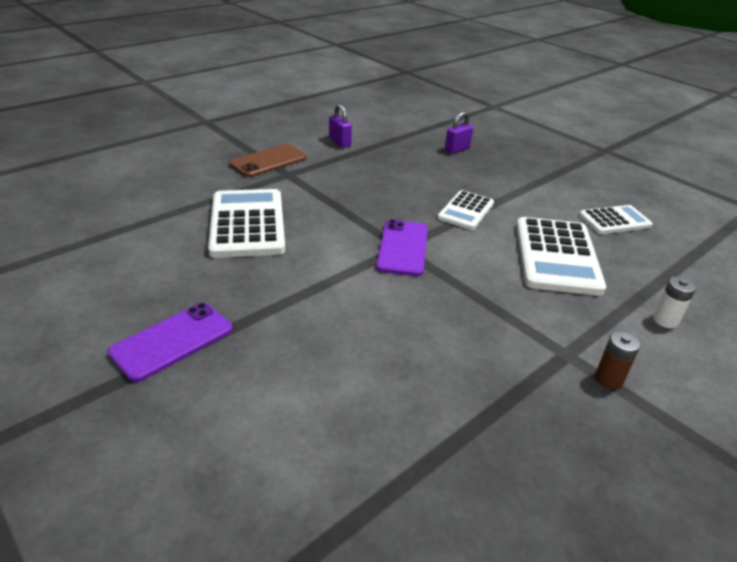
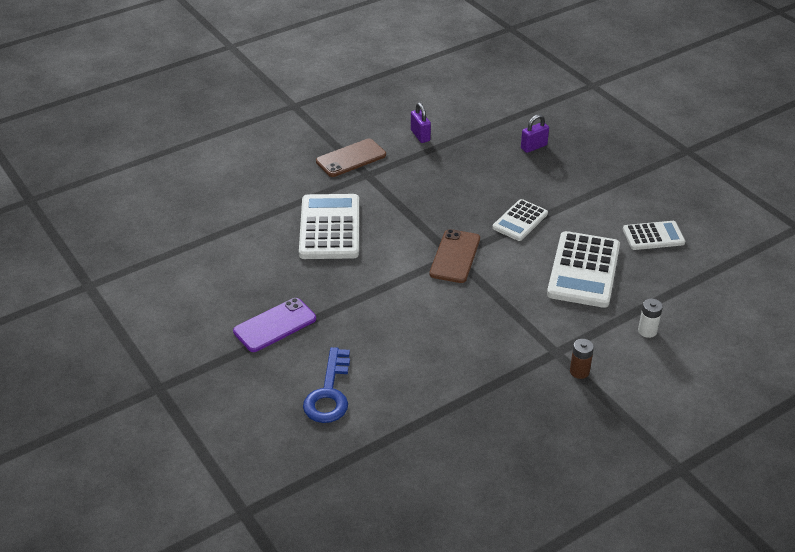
camera: 10 degrees right, 5 degrees up
(255, 440) = (329, 393): none -> blue key
(403, 248) = (455, 256): purple phone -> brown phone

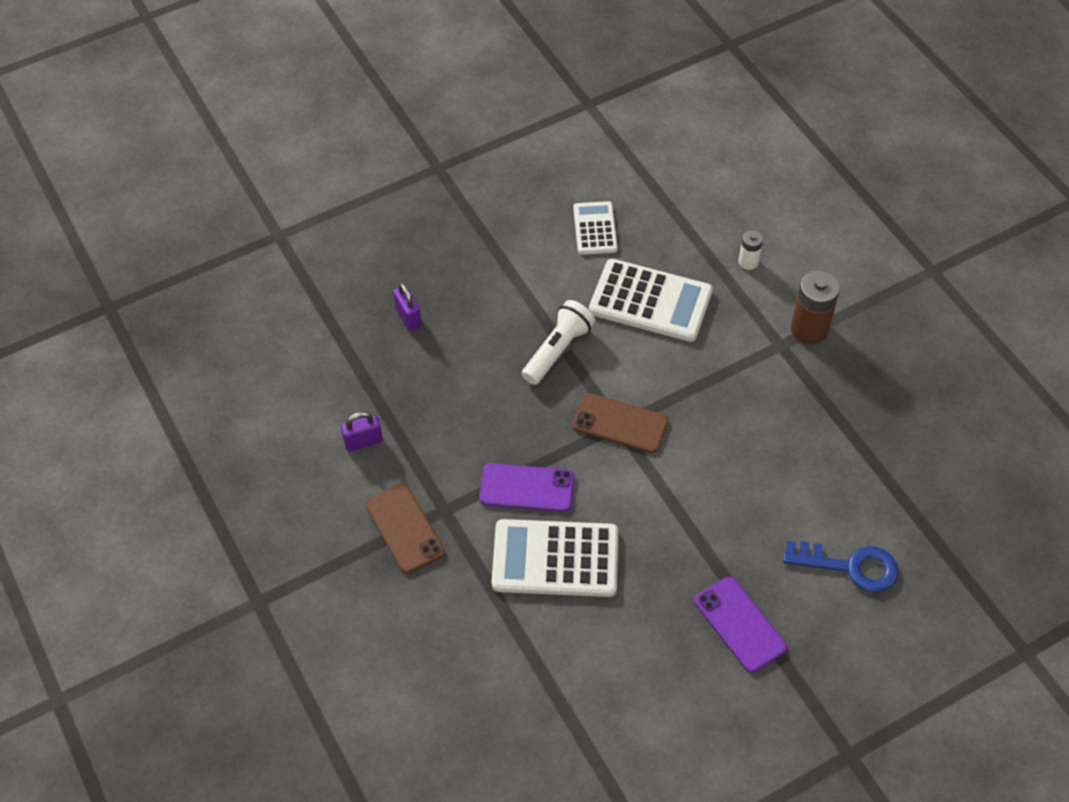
camera: 85 degrees left, 15 degrees up
(389, 211) = (527, 488): none -> purple phone
(520, 221) = (557, 350): white calculator -> white flashlight
(579, 371) = (809, 329): brown battery -> brown battery, size x1.82

